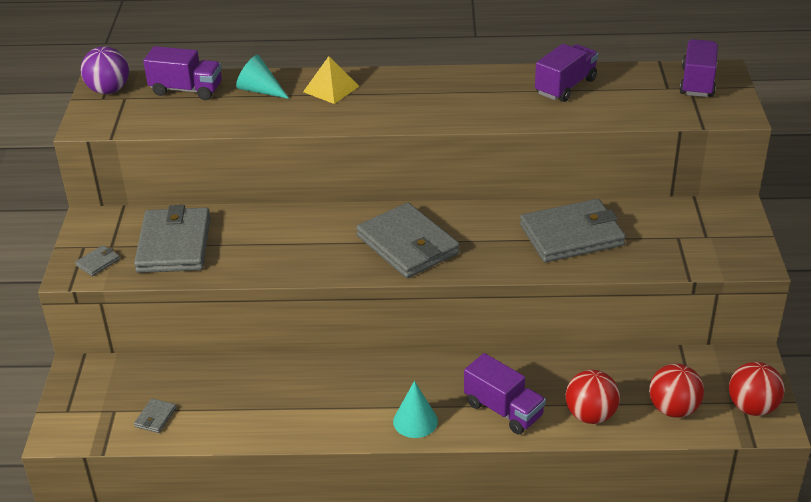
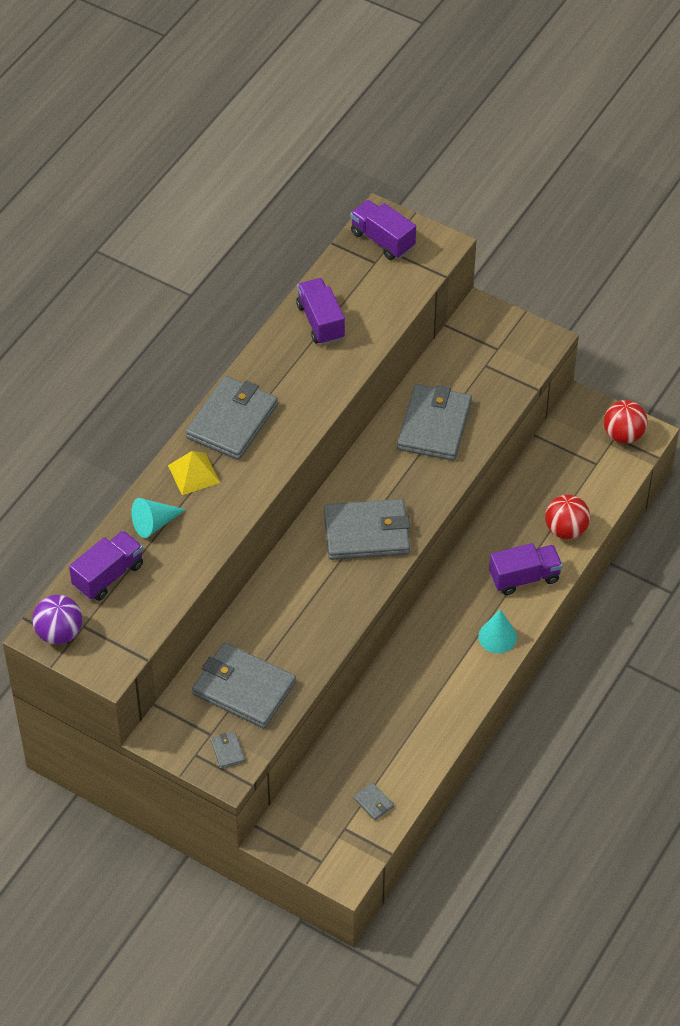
camera: 60 degrees left, 15 degrees up
(406, 85) = (232, 421): none -> grey wallet
(673, 409) = (593, 479): red ball -> none

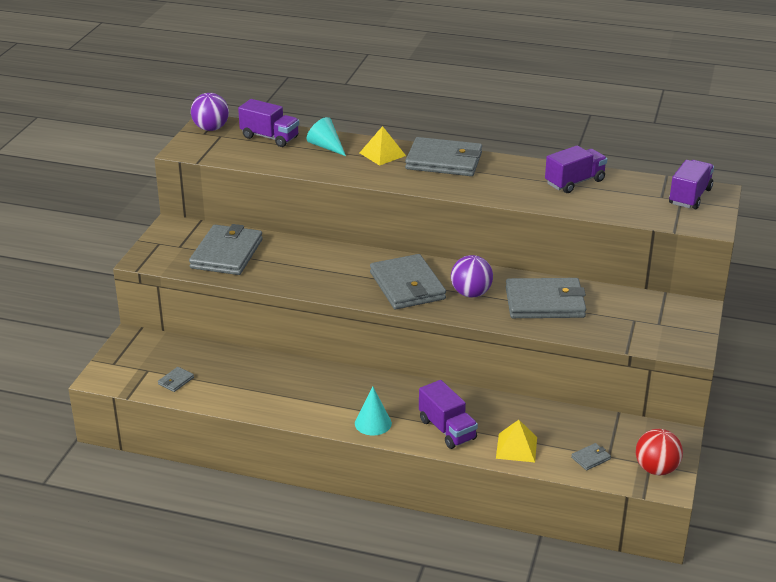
camera: 75 degrees right, 20 degrees down
(227, 751) = (165, 256): grey wallet -> grey wallet (590, 458)
(398, 482) = (471, 293): none -> purple ball
(566, 530) = (516, 447): red ball -> yellow pyramid

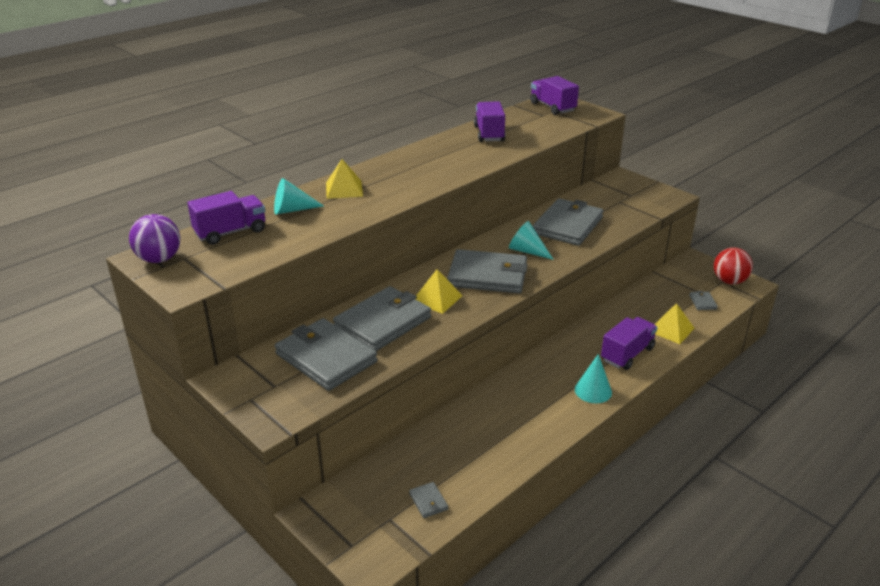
camera: 60 degrees left, 0 degrees up
(347, 273) = (437, 298): none -> yellow pyramid
(444, 161) = (392, 168): grey wallet -> grey wallet (383, 322)
(447, 429) = (627, 354): purple truck -> purple truck turned 45 degrees counterclockwise
(471, 293) = (527, 251): purple ball -> turquoise cone

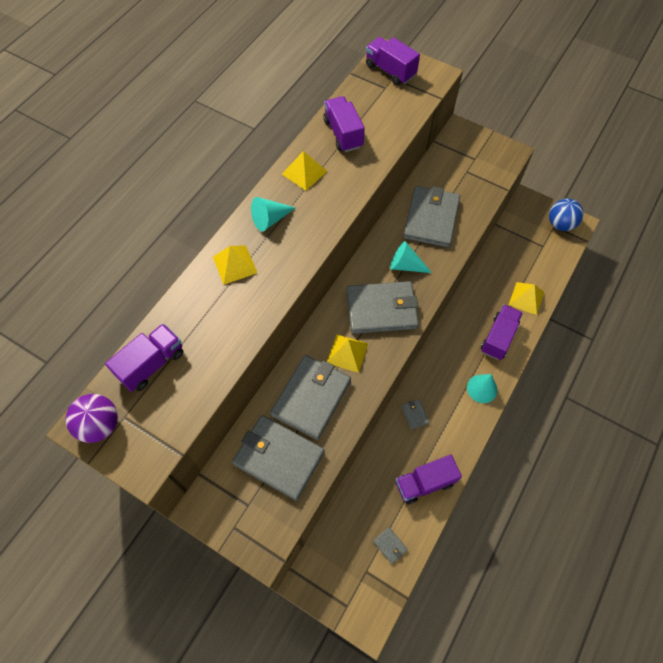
camera: 15 degrees left, 30 degrees up
(292, 210) = (197, 312): turquoise cone -> turquoise cone (270, 219)
(440, 149) = (304, 172): none -> yellow pyramid
(493, 456) = (424, 483): none -> purple truck
(702, 302) = (544, 257): grey wallet -> grey wallet (414, 414)
(729, 281) = (560, 224): red ball -> blue ball

